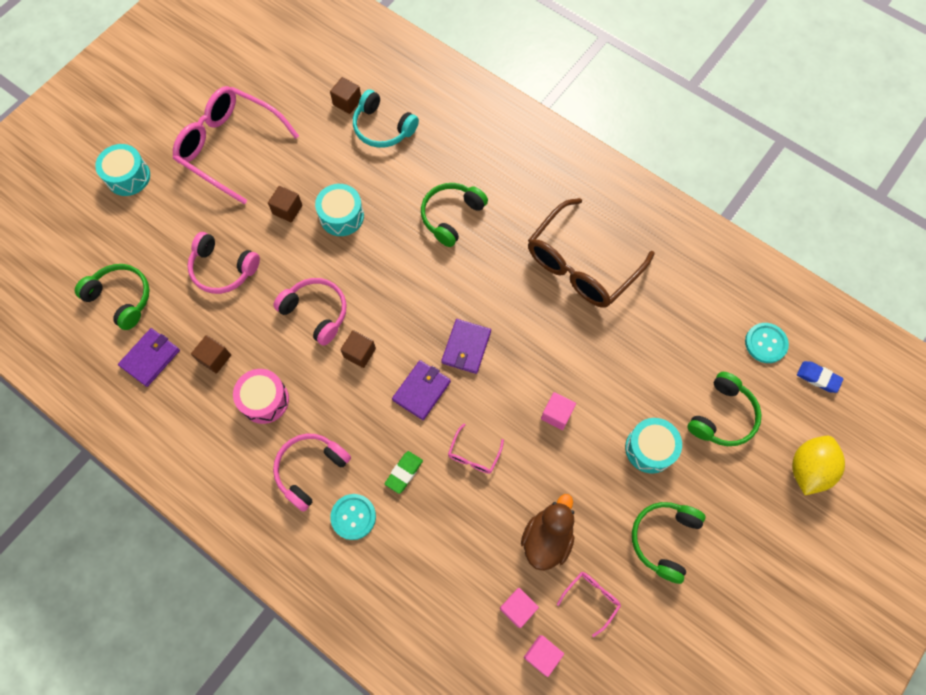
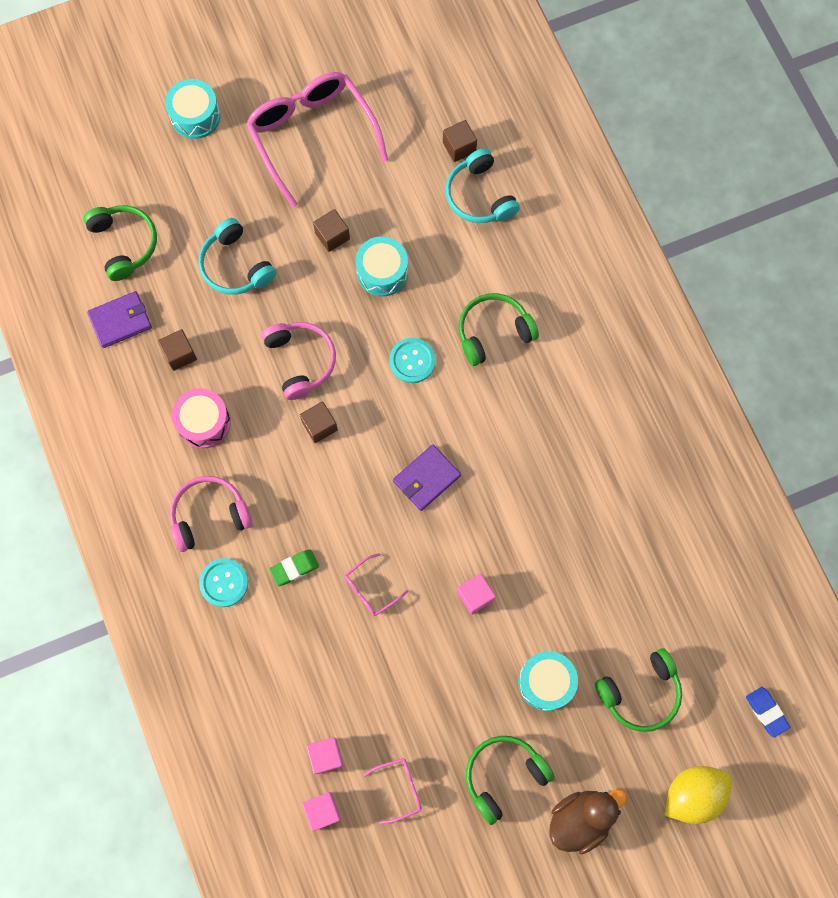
camera: 30 degrees right, 5 degrees up
(223, 269) = (236, 266): pink headphones -> turquoise headphones
(421, 390) = (357, 497): purple wallet -> none
(547, 538) = (392, 709): brown duck -> brown duck (580, 819)
(582, 264) = (597, 457): brown glasses -> none
(765, 343) = (735, 646): turquoise button -> turquoise button (412, 361)

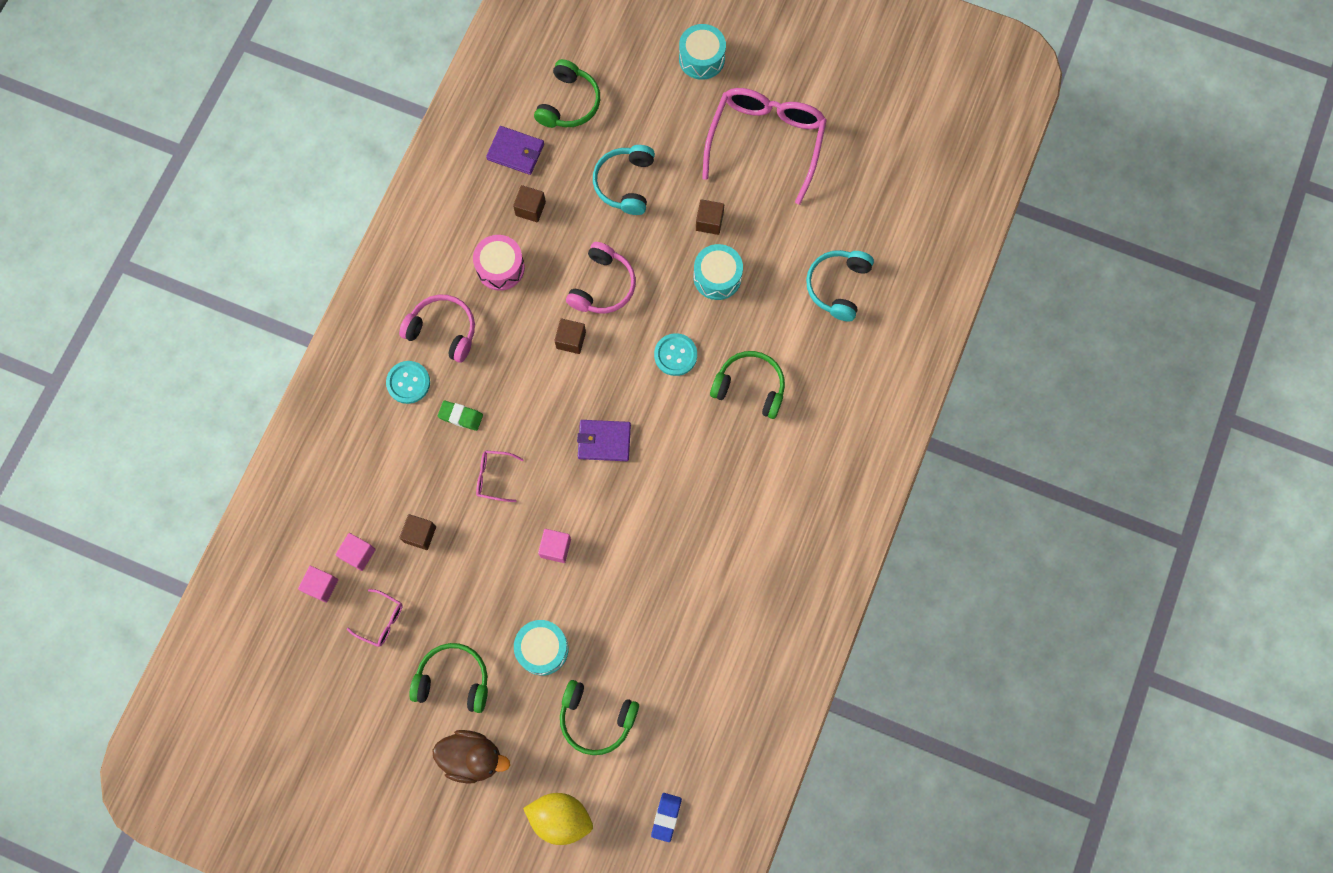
camera: 45 degrees right, 0 degrees up
(459, 147) = (859, 240): brown cube -> brown cube (420, 534)

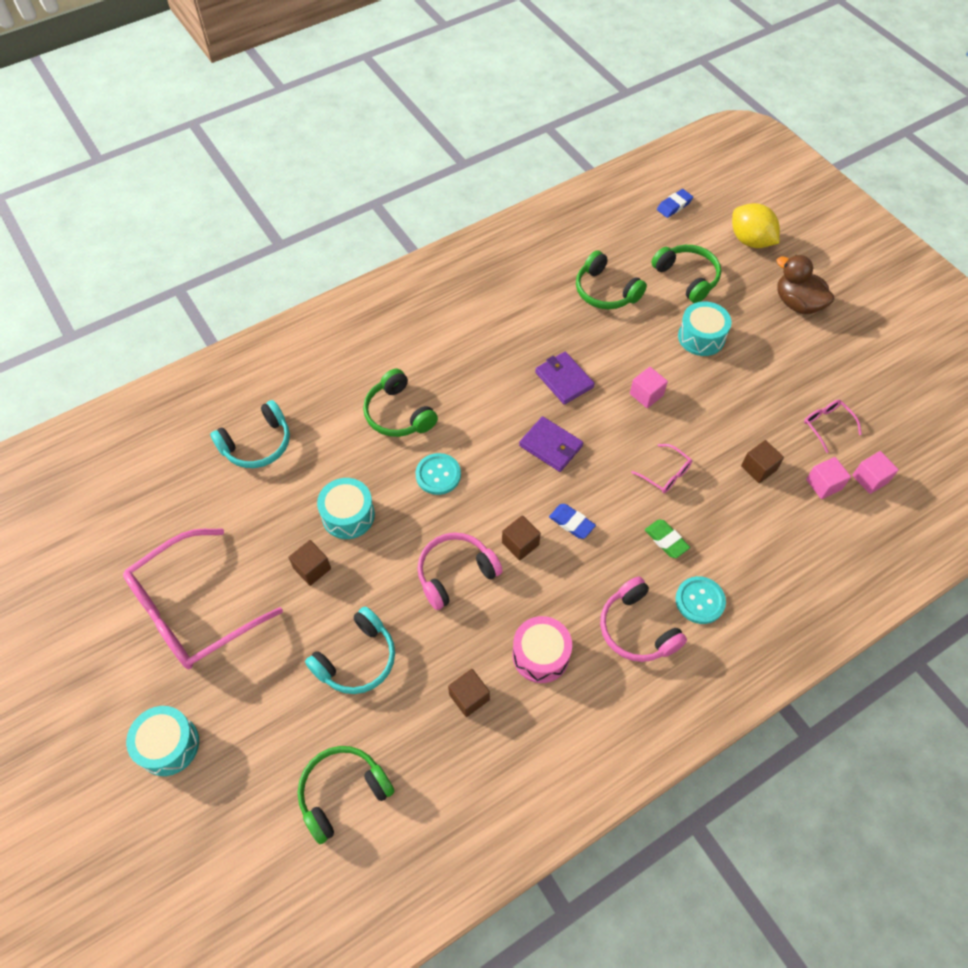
camera: 145 degrees left, 15 degrees down
(453, 680) = (786, 355): green headphones -> green headphones (605, 291)
(516, 152) = (440, 774): purple wallet -> purple wallet (564, 379)
(543, 383) = (571, 523): none -> blue eraser

